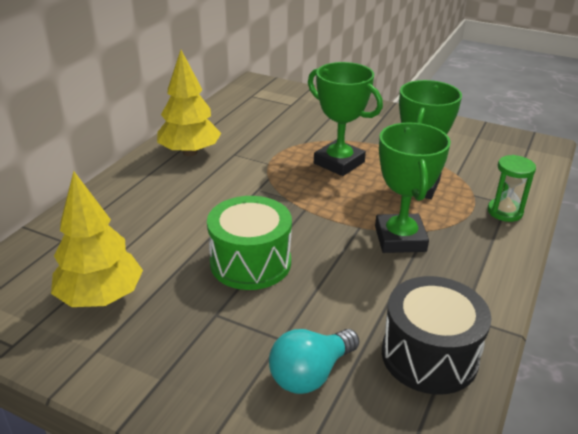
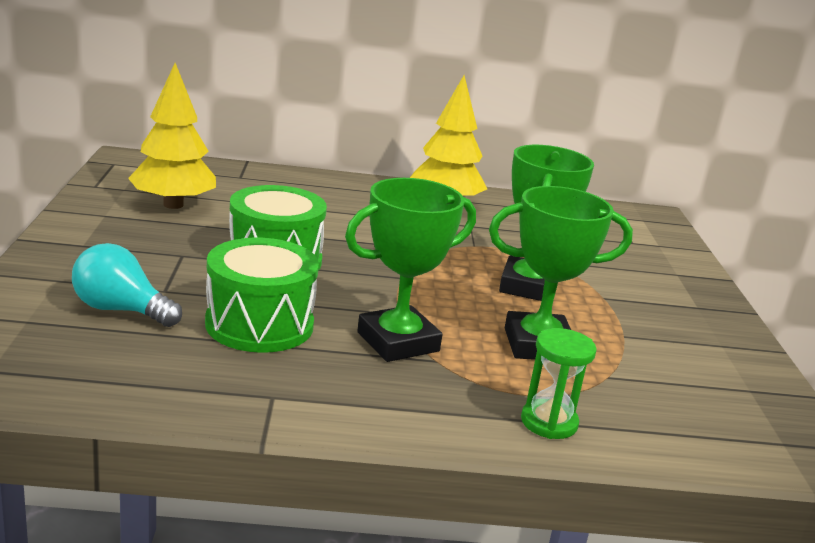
camera: 60 degrees right, 10 degrees down
(358, 297) = (259, 324): none -> green drum
(429, 355) = (185, 376): black drum -> none

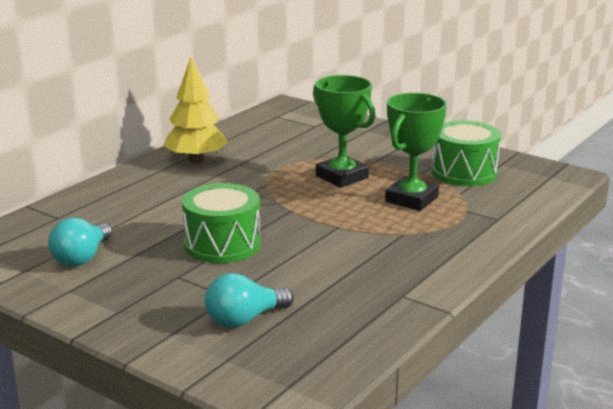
camera: 50 degrees left, 0 degrees up
(173, 205) = (82, 258): yellow tree -> turquoise light bulb
(259, 324) = (311, 275): green drum -> green drum (464, 172)
(398, 342) = (372, 238): green trophy -> none
(549, 422) = (490, 225): green hourglass -> none

